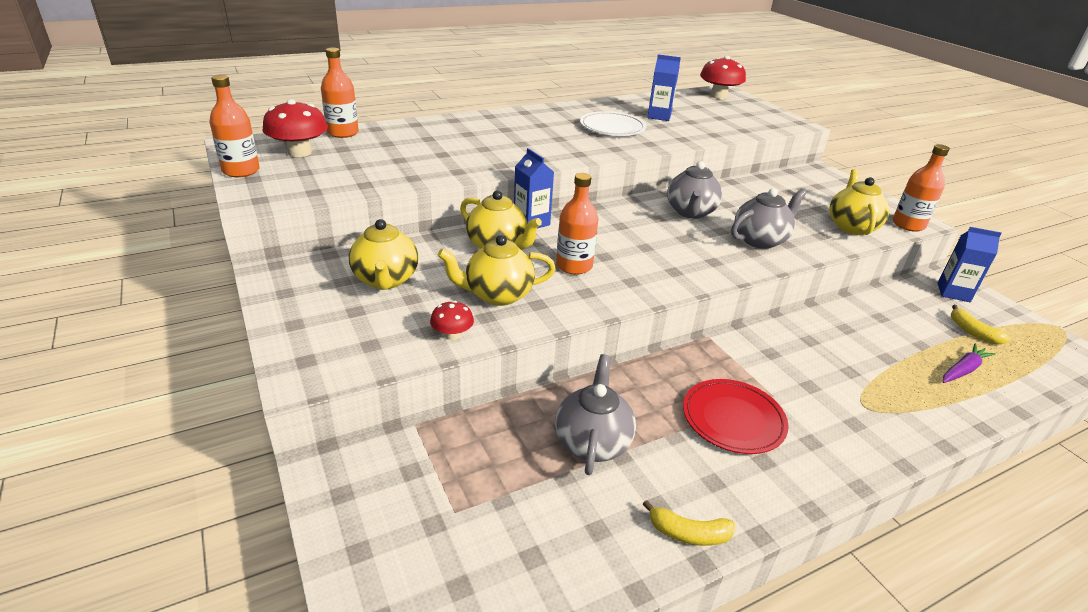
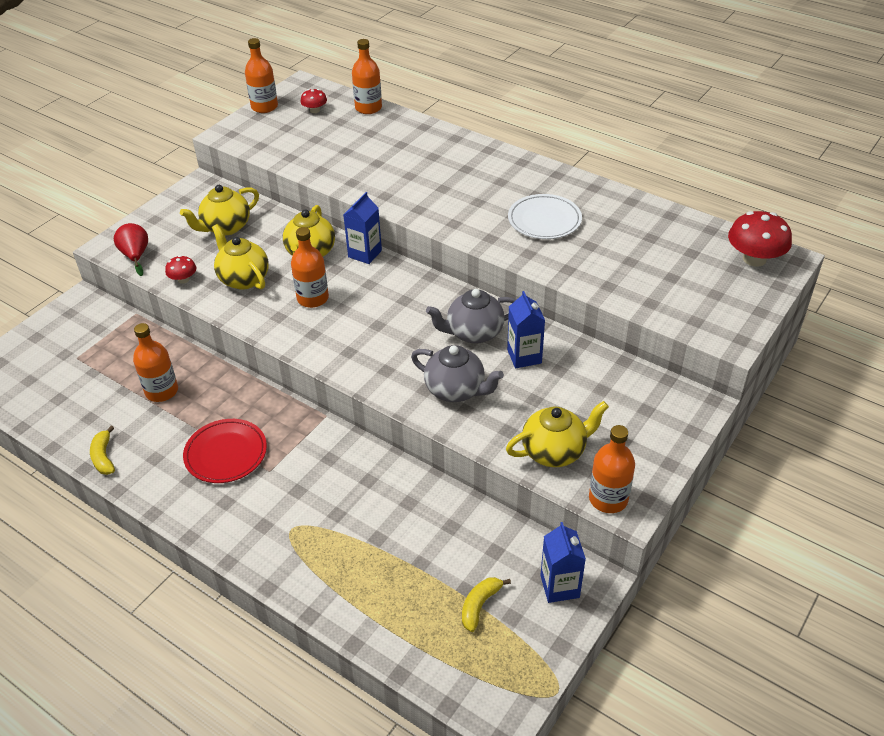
camera: 65 degrees right, 10 degrees up
(299, 152) = (315, 110): red mushroom -> red mushroom, size x0.53
(355, 359) = (135, 256): none -> red pear
(592, 442) = (162, 391): grey teapot -> orange bottle
(659, 116) = (618, 237): blue carton -> blue carton (524, 356)
(963, 370) = (397, 598): purple carrot -> none

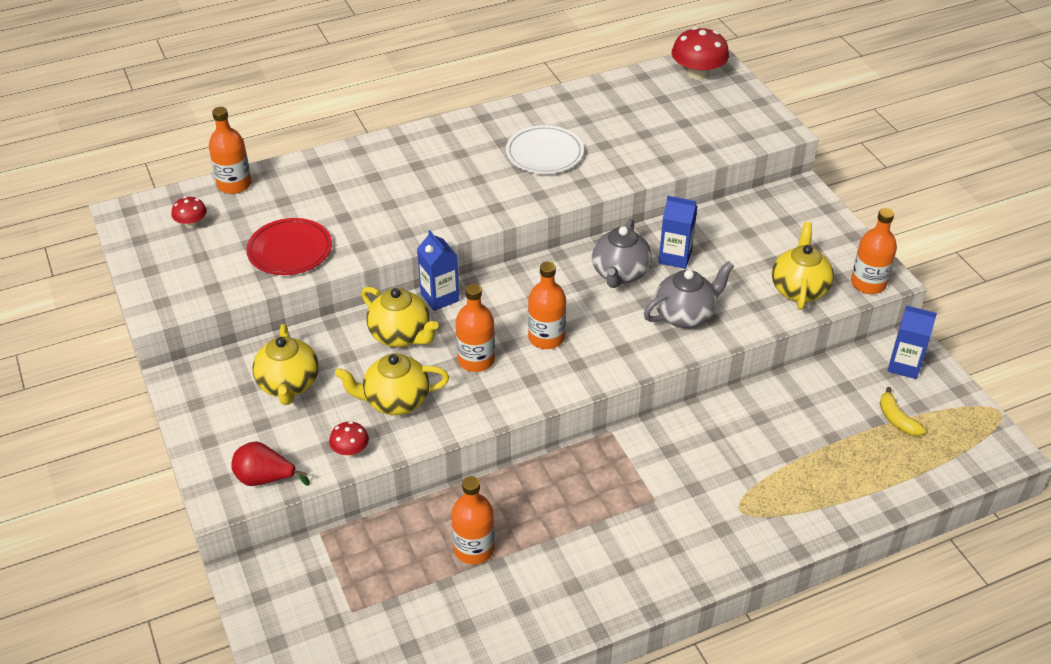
camera: 60 degrees left, 0 degrees up
(104, 457) = (539, 630): yellow banana -> none
(226, 453) = (608, 525): red plate -> red plate (290, 250)
(264, 107) = (136, 258): orange bottle -> orange bottle (546, 338)

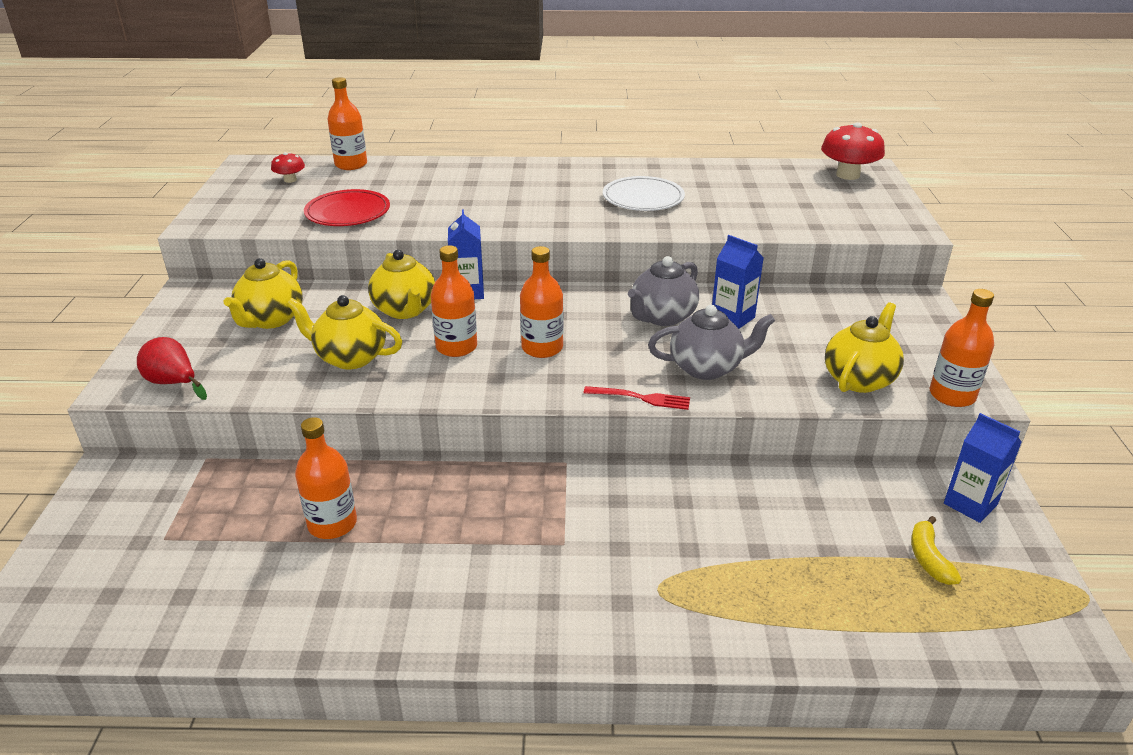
camera: 25 degrees right, 10 degrees down
(350, 450) = (270, 384): red mushroom -> none
(655, 361) = (641, 398): none -> red fork

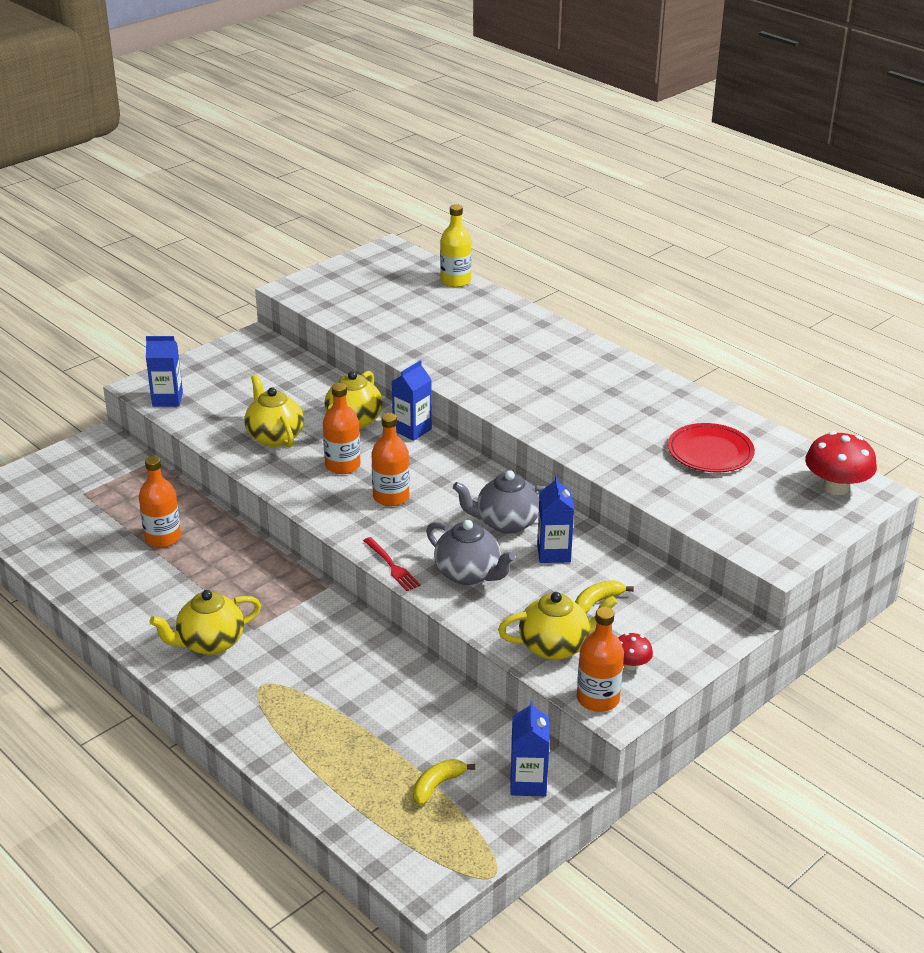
camera: 45 degrees right, 0 degrees up
(173, 383) = (167, 399): red pear -> blue carton
(271, 319) = (270, 384): yellow teapot -> yellow teapot (210, 643)
(290, 180) = (395, 276): red mushroom -> red mushroom (631, 664)
(348, 212) = (389, 324): red plate -> red plate (710, 452)
(351, 164) = (455, 281): orange bottle -> yellow bottle
(643, 198) = (613, 417): white plate -> none
(821, 332) = (597, 602): none -> yellow banana

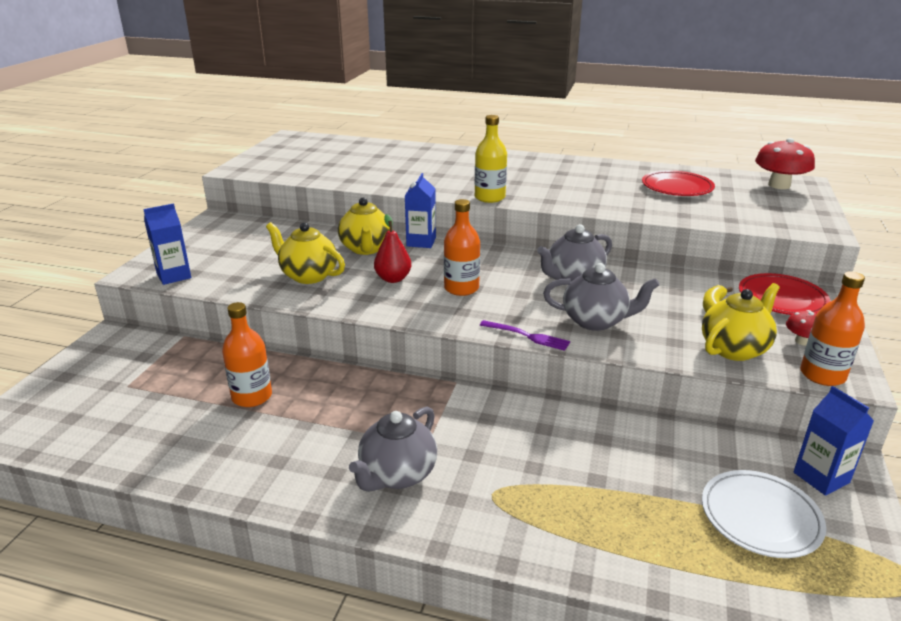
camera: 30 degrees left, 5 degrees down
(210, 643) = (397, 475): yellow teapot -> grey teapot
(342, 465) = (393, 279): orange bottle -> red pear
(392, 566) = (527, 336): red fork -> purple fork
(437, 785) = (760, 517): yellow banana -> white plate
(455, 281) = (364, 143): yellow bottle -> yellow bottle (489, 197)
(553, 553) = (635, 287): blue carton -> none
(681, 618) = (782, 298): none -> red plate

